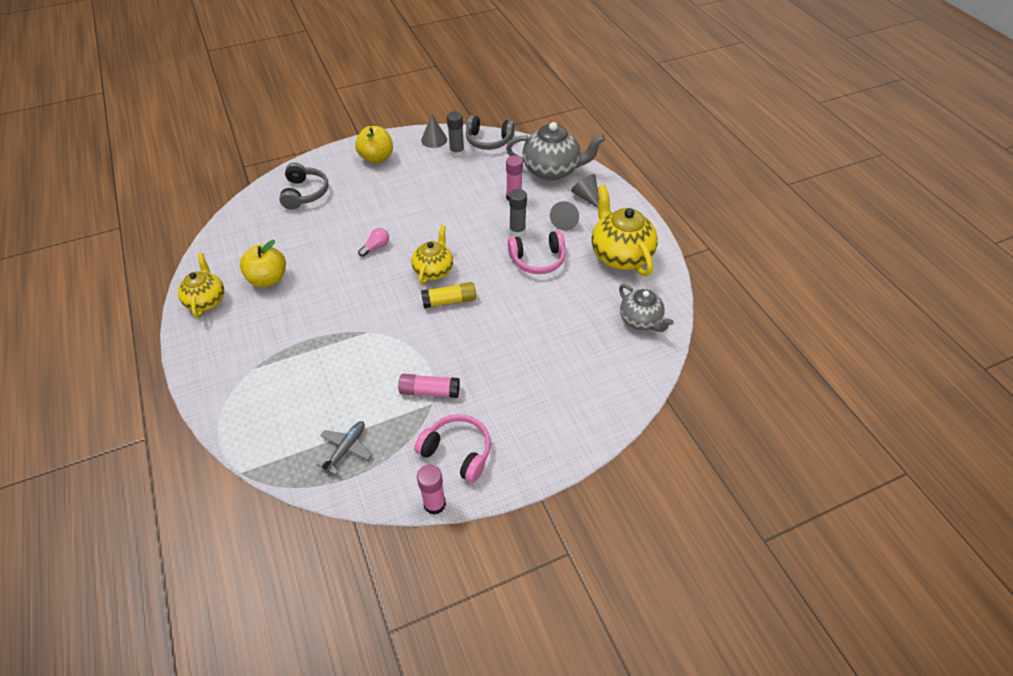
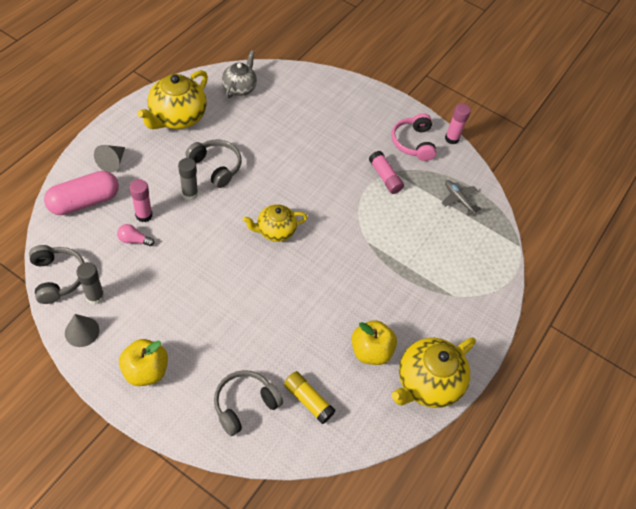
camera: 130 degrees left, 5 degrees up
(207, 300) = (426, 383): yellow teapot -> yellow teapot, size x1.59
(346, 449) = (458, 199): grey plane -> grey plane turned 60 degrees clockwise
(376, 247) = (277, 289): pink light bulb -> pink light bulb (134, 240)
(449, 301) = (300, 204): yellow glue stick -> yellow glue stick (308, 400)
(538, 259) = (216, 167): pink headphones -> grey headphones
(552, 170) = (84, 201): grey teapot -> pink capsule
(565, 221) = (155, 166): grey cone -> none

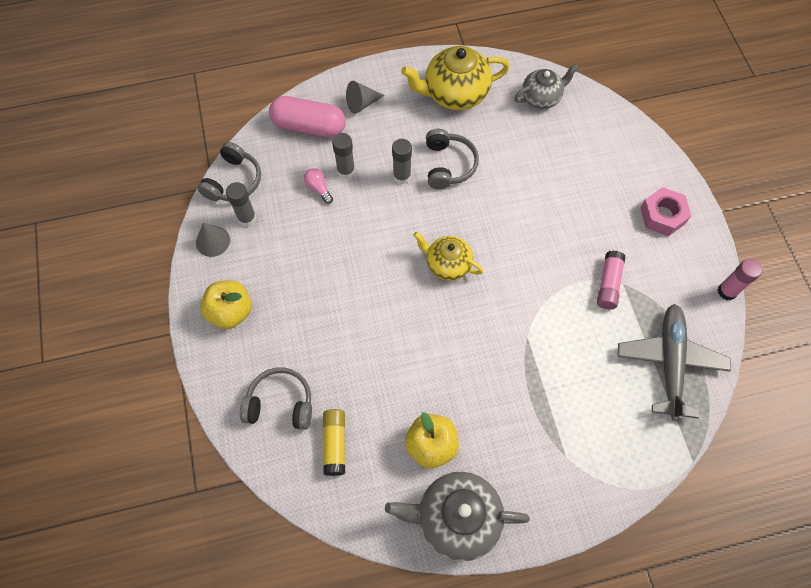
camera: 50 degrees right, 10 degrees up
(144, 215) = (346, 171): pink glue stick -> grey glue stick
(378, 117) = (662, 215): none -> pink nut
(413, 143) = (676, 268): pink headphones -> none
(426, 383) = (456, 518): yellow teapot -> grey teapot
(458, 199) = (669, 362): grey plane -> grey plane, size x1.96

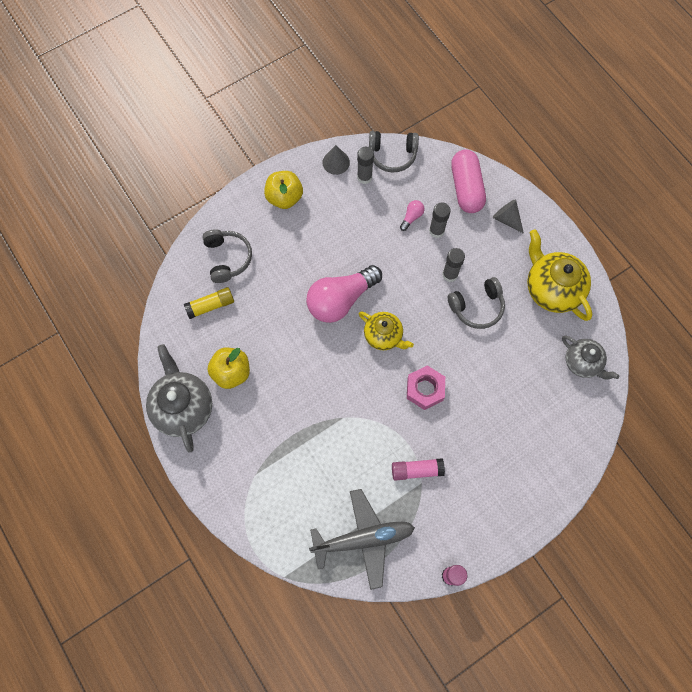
camera: 70 degrees right, 5 degrees up
(387, 293) = (341, 300): none -> pink light bulb
(447, 264) = (383, 336): yellow teapot -> yellow teapot turned 120 degrees clockwise
(662, 215) = (504, 501): pink nut -> pink nut (425, 389)

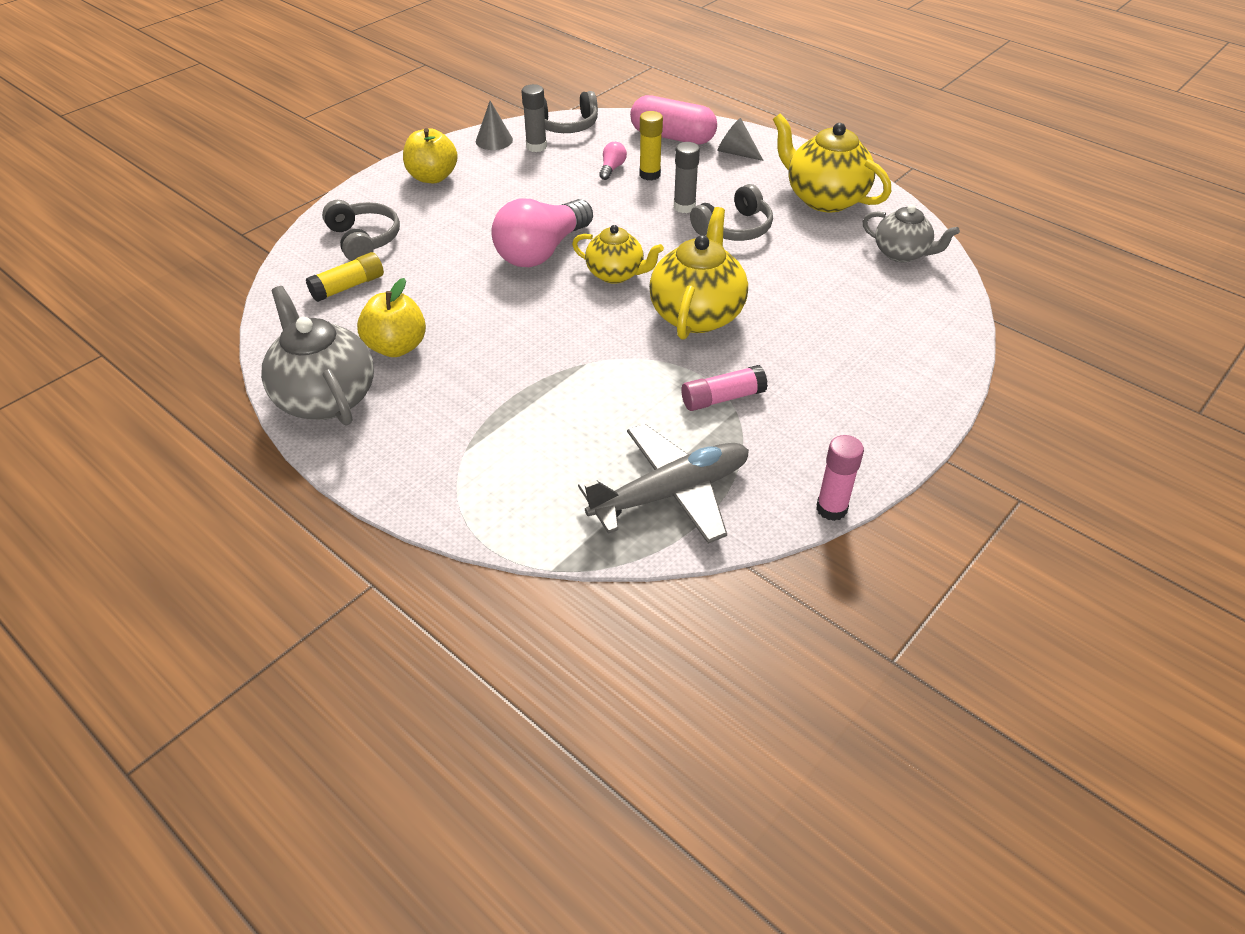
camera: 15 degrees left, 25 degrees down
(425, 389) = (697, 314): pink nut -> yellow teapot
(436, 231) = (650, 174): grey glue stick -> yellow glue stick
(466, 188) = (672, 137): pink capsule -> pink capsule turned 45 degrees counterclockwise

